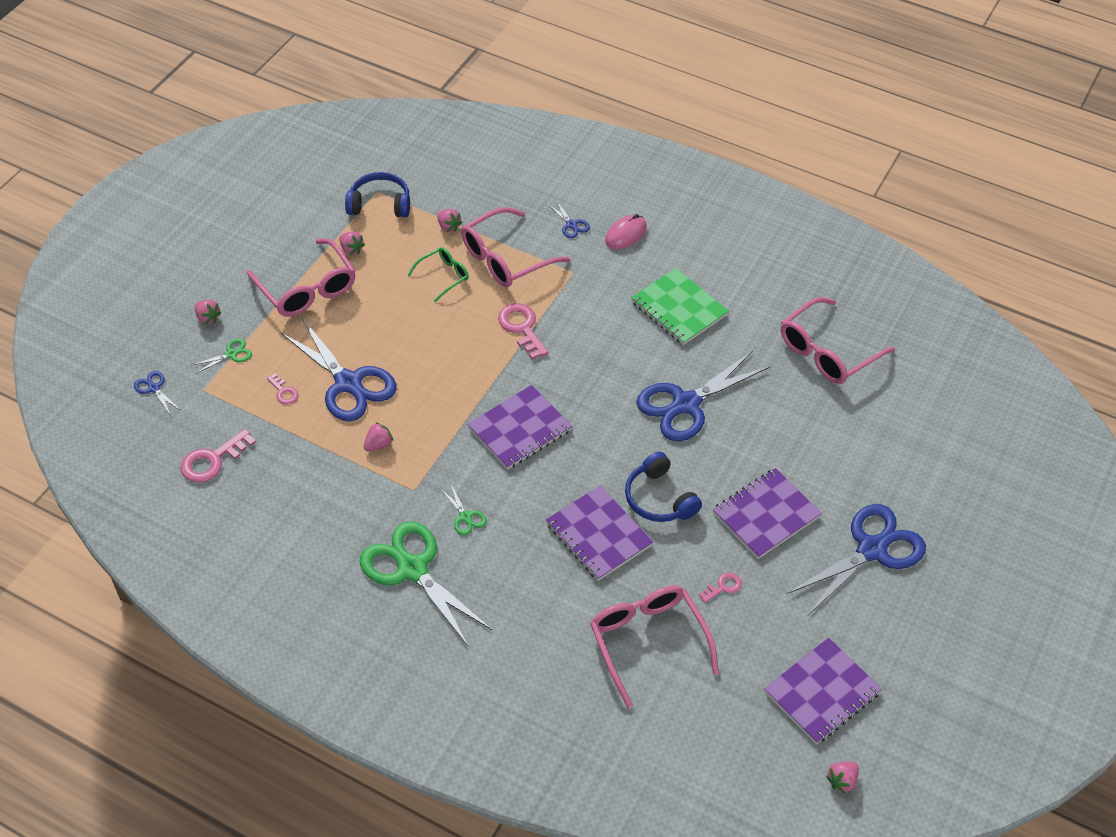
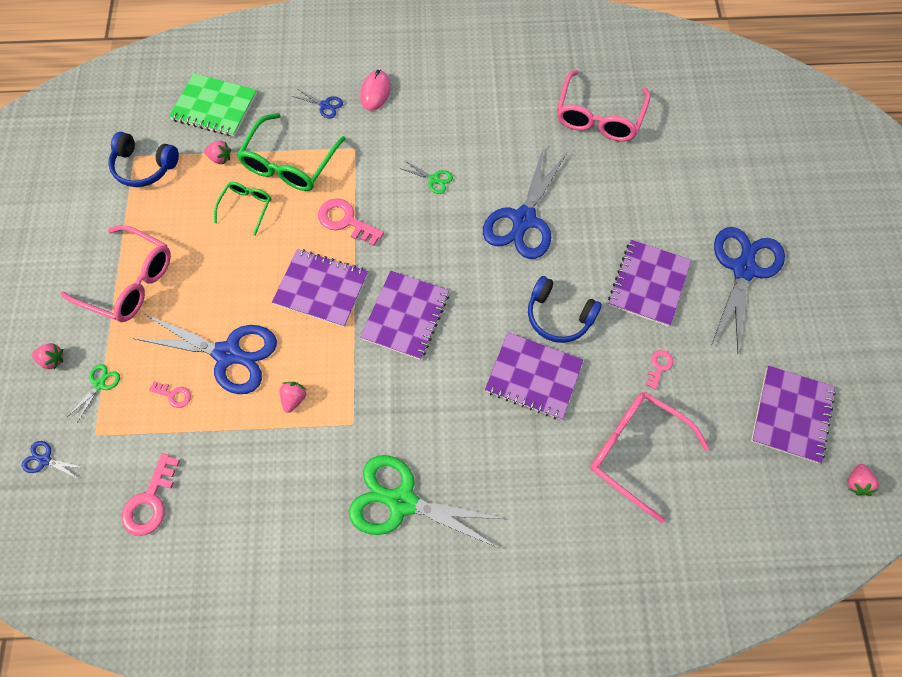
camera: 30 degrees left, 15 degrees up
(351, 249) = (146, 223): pink strawberry -> none
(380, 204) = (144, 166): blue headphones -> blue headphones turned 135 degrees counterclockwise
(462, 371) = (321, 289): none -> purple notebook
(465, 517) = (414, 424): green scissors -> green scissors (434, 179)
(505, 258) = (289, 163): pink glasses -> green glasses
(678, 309) = (461, 137): green notebook -> green notebook (214, 107)

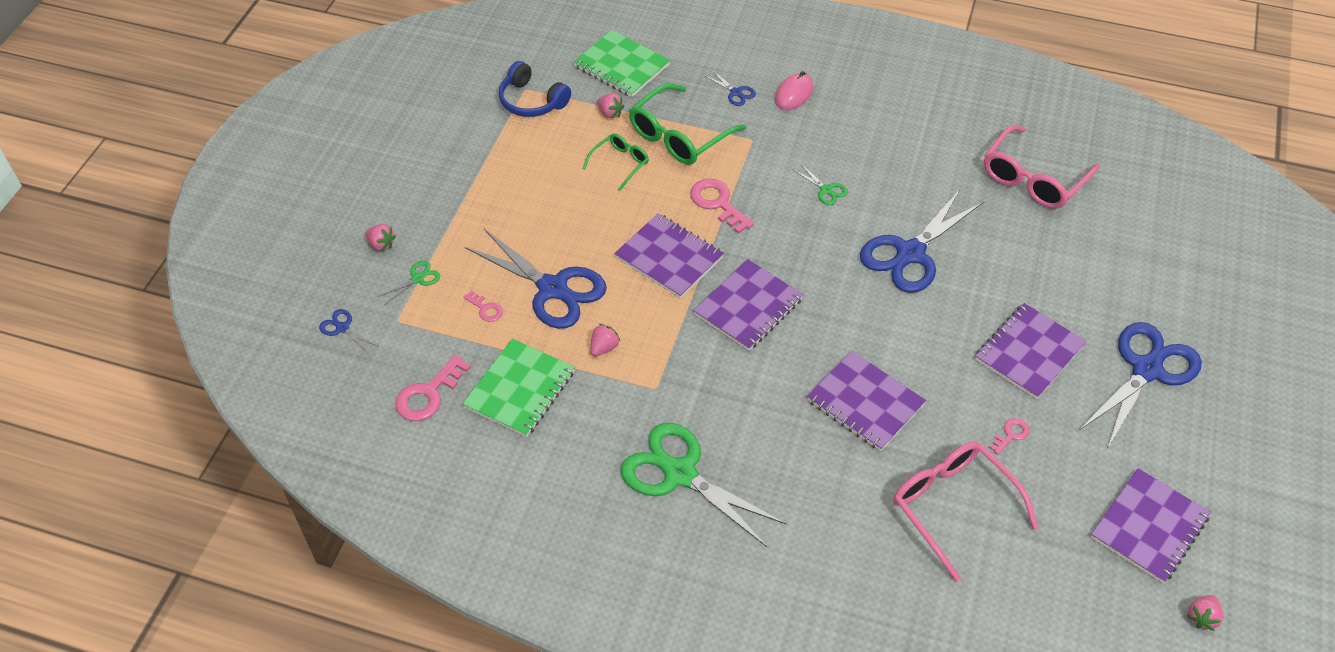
camera: 20 degrees right, 15 degrees down
(130, 282) = (480, 198): pink glasses -> none
(233, 467) = (520, 389): none -> green notebook
(559, 316) = (915, 354): blue headphones -> none

